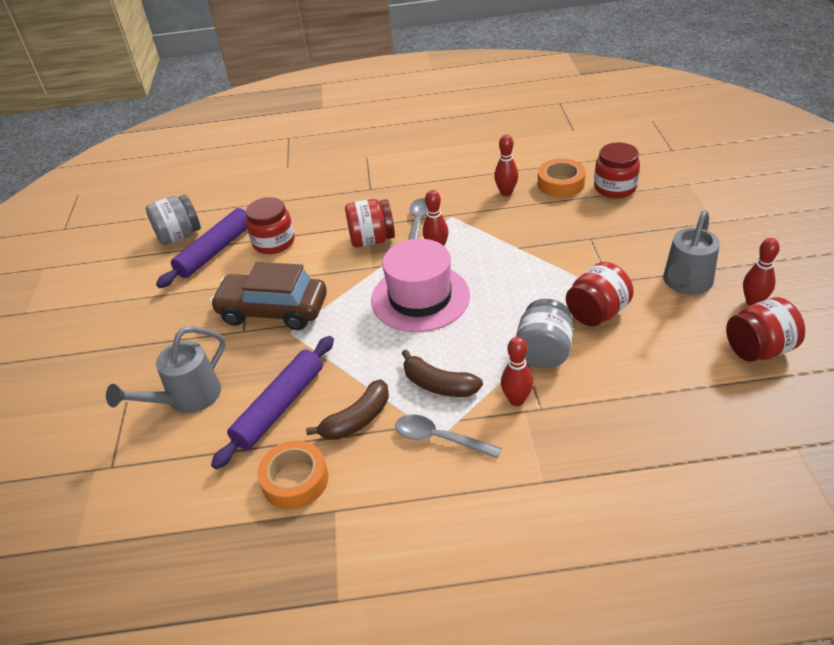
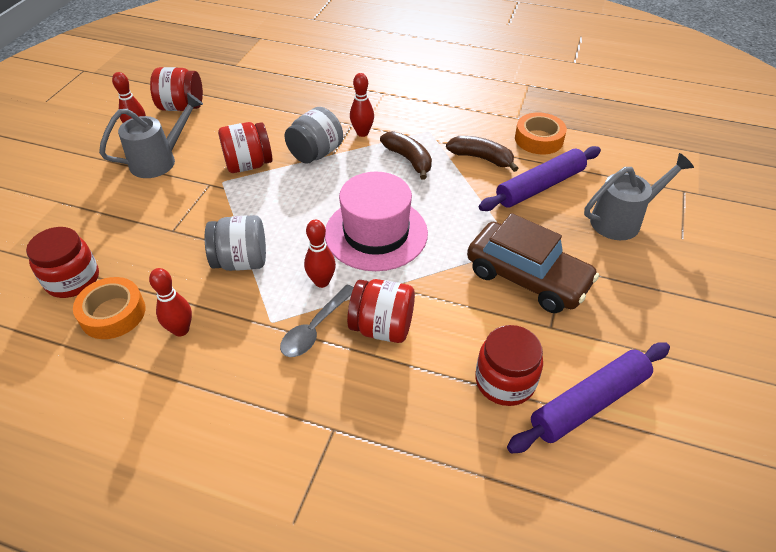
camera: 160 degrees left, 5 degrees up
(179, 236) = (646, 463): grey jar -> grey jar (241, 261)
(357, 420) = (481, 158): brown banana -> brown banana turned 45 degrees clockwise
(439, 439) = (430, 130): grey spoon -> none

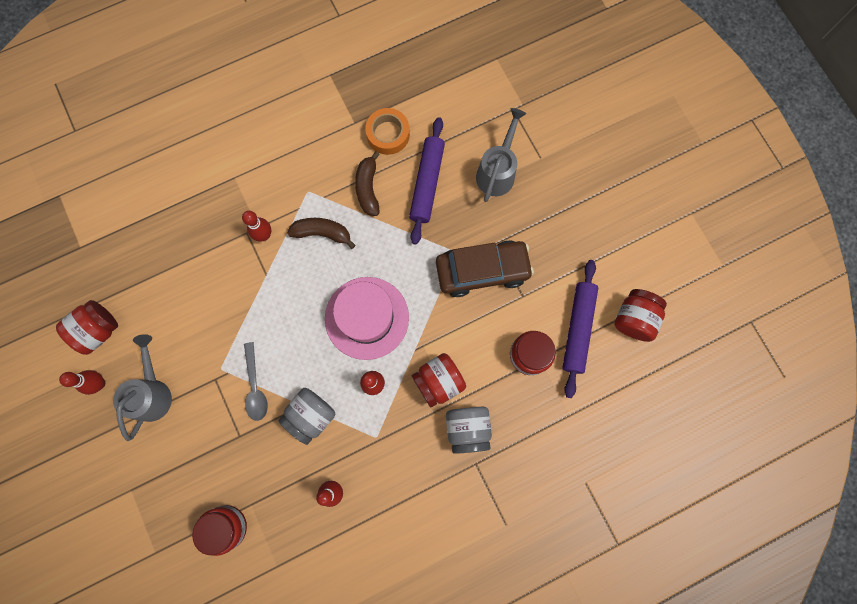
camera: 45 degrees left, 30 degrees up
(113, 313) = (281, 521): orange tape -> none
(248, 165) = (220, 338): red jar -> red jar (634, 319)
(315, 328) = (404, 417): grey spoon -> grey spoon (255, 387)
(316, 153) = (254, 285): grey jar -> grey jar (467, 429)
(481, 158) = (368, 188): brown banana -> brown banana turned 75 degrees counterclockwise

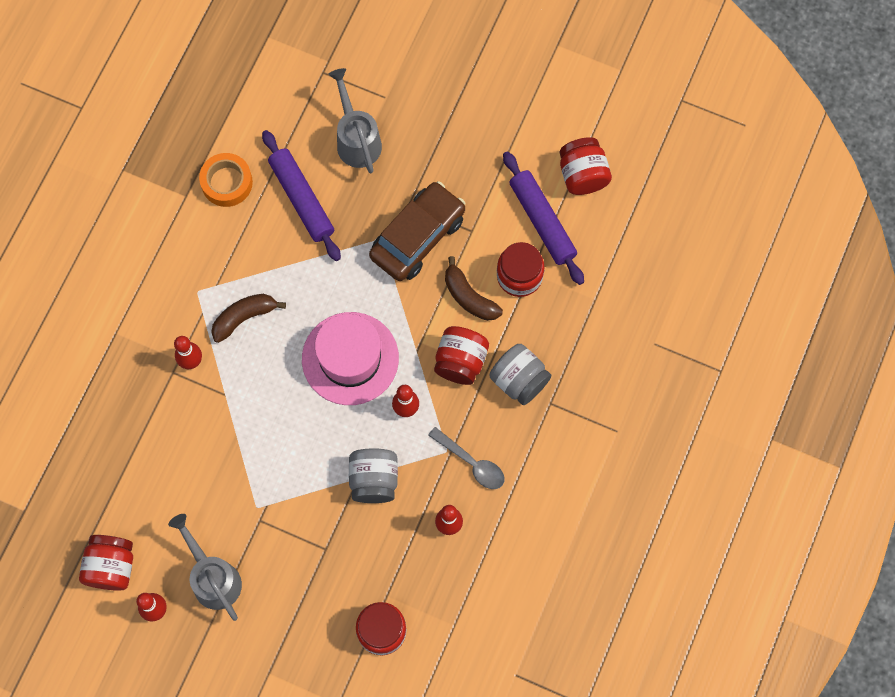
camera: 40 degrees left, 5 degrees down
(255, 387) = (302, 496): grey spoon -> grey spoon (471, 463)
(368, 188) = (251, 245): brown banana -> brown banana (469, 297)

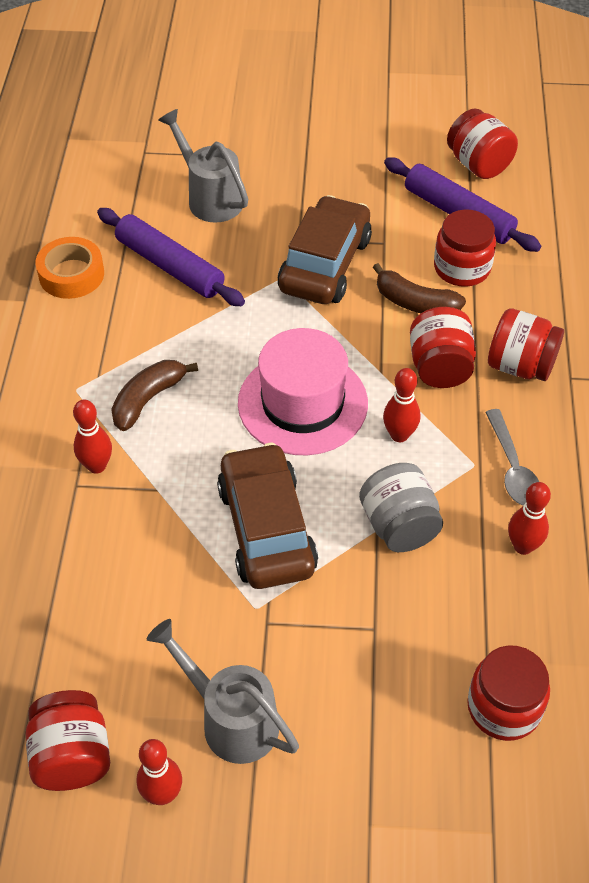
camera: 20 degrees left, 20 degrees down
(286, 451) = (266, 528): none -> brown car
(471, 463) = (512, 467): grey spoon -> grey spoon turned 60 degrees clockwise
(519, 380) = (520, 366): grey jar -> red jar

